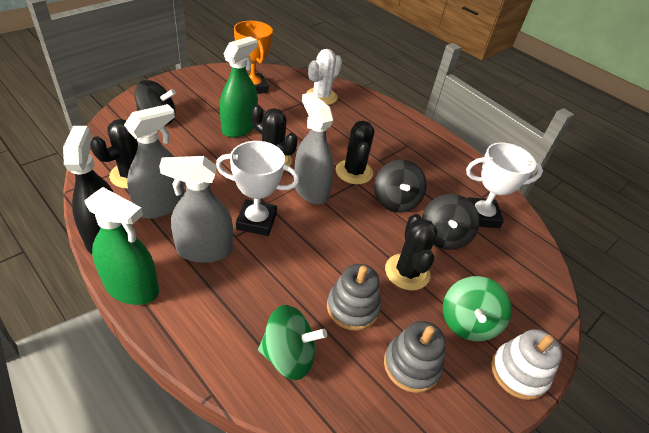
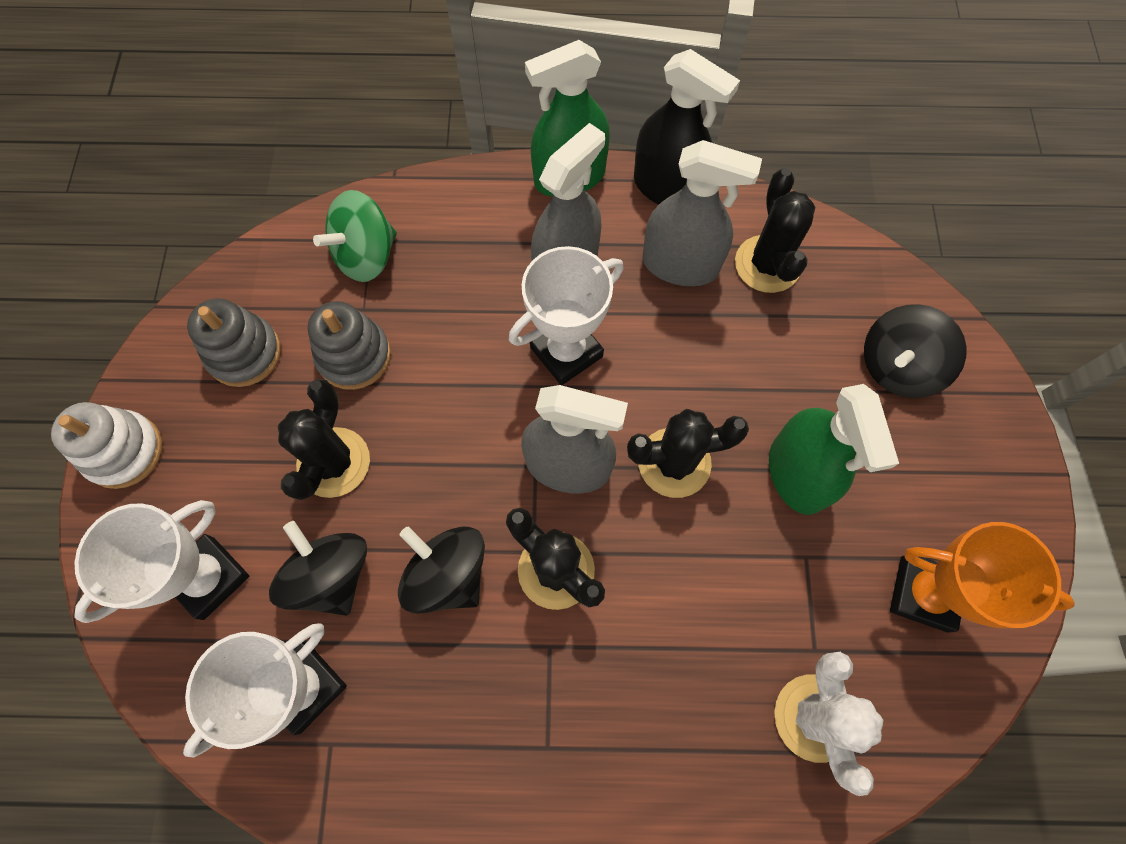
camera: 140 degrees right, 25 degrees up
(160, 205) = (680, 265): grey spray bottle -> grey spray bottle turned 75 degrees counterclockwise
(407, 272) = (334, 462): black cactus -> black cactus turned 60 degrees clockwise
(467, 322) = (215, 462): green spinning top -> none
(501, 278) = (209, 578): none -> white trophy

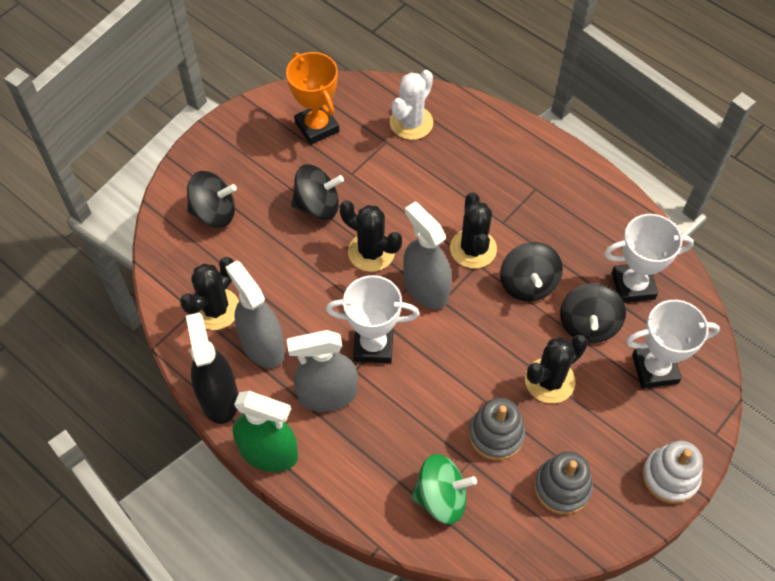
camera: 140 degrees left, 10 degrees down
(797, 474) = (318, 205): green spray bottle -> black spinning top

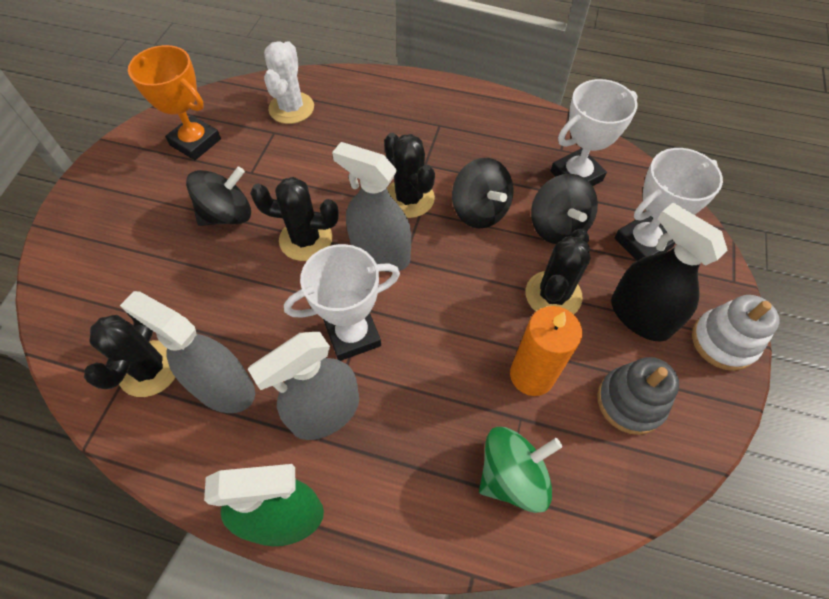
camera: 25 degrees left, 0 degrees up
(214, 213) = (110, 263): black spinning top -> none
(219, 397) = (192, 475): black spray bottle -> black spray bottle (640, 316)
(496, 434) = (532, 375): grey stacking toy -> orange candle

